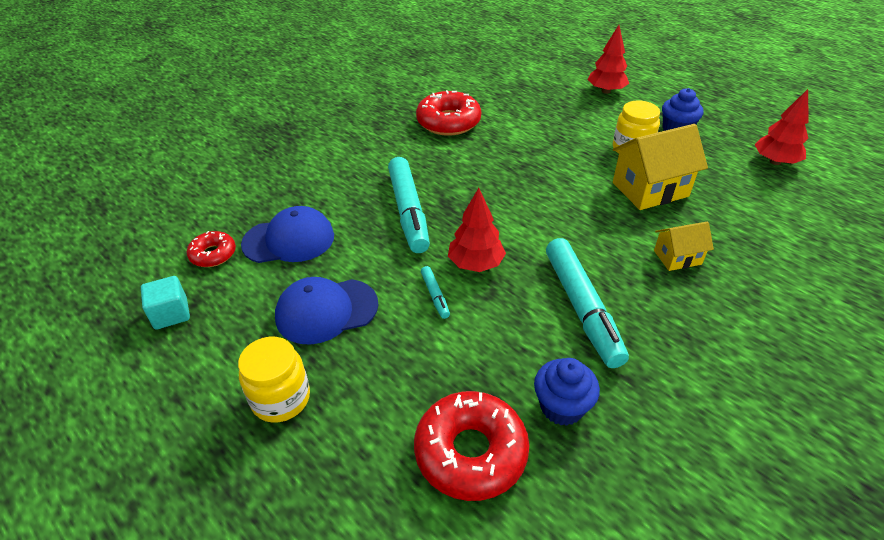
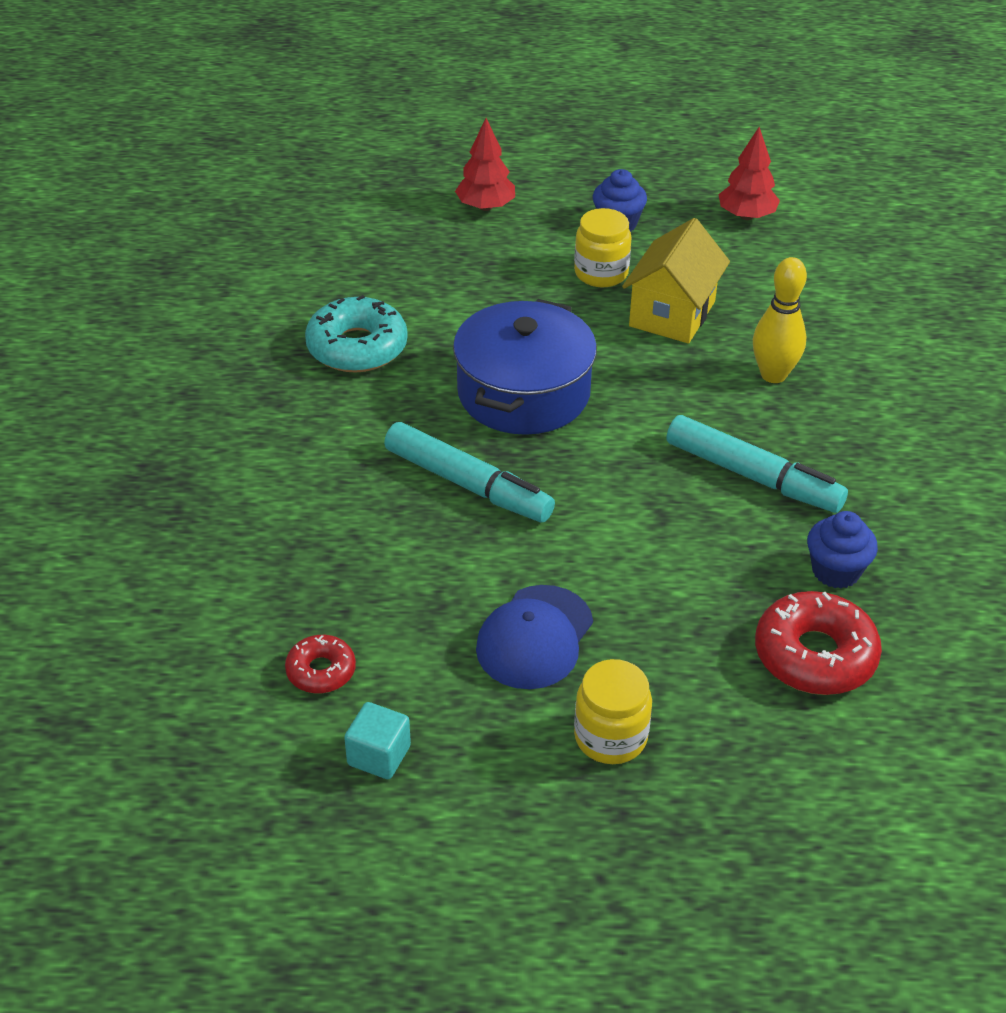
camera: 45 degrees left, 0 degrees up
(289, 240) = (383, 599): blue cap -> none
(435, 295) = (615, 552): turquoise marker -> none
(448, 122) = (357, 347): red donut -> turquoise donut
(475, 264) = (610, 496): red tree -> none
(502, 184) = (523, 393): none -> blue pot
(677, 257) = (773, 375): yellow house -> yellow bowling pin

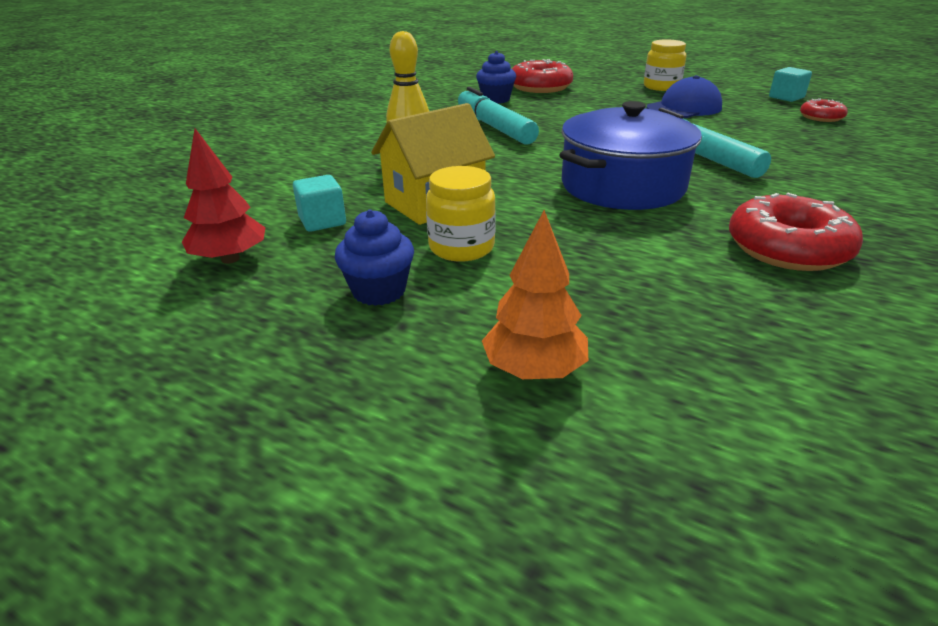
camera: 150 degrees left, 10 degrees down
(357, 347) = (787, 248): turquoise donut -> red donut
(485, 207) = (534, 370): red tree -> orange tree
(735, 266) = (322, 221): none -> turquoise cube

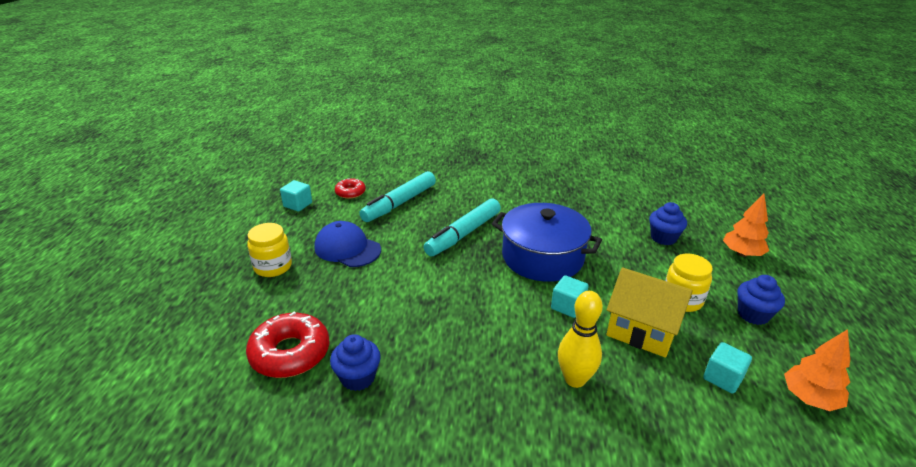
camera: 115 degrees left, 0 degrees up
(230, 259) = (809, 398): red tree -> orange tree
(494, 127) = (459, 349): turquoise marker -> turquoise marker (399, 203)
(512, 177) = (567, 306): none -> turquoise cube
(635, 296) = (663, 238): none -> blue cupcake
(787, 248) = (577, 204): red donut -> none

